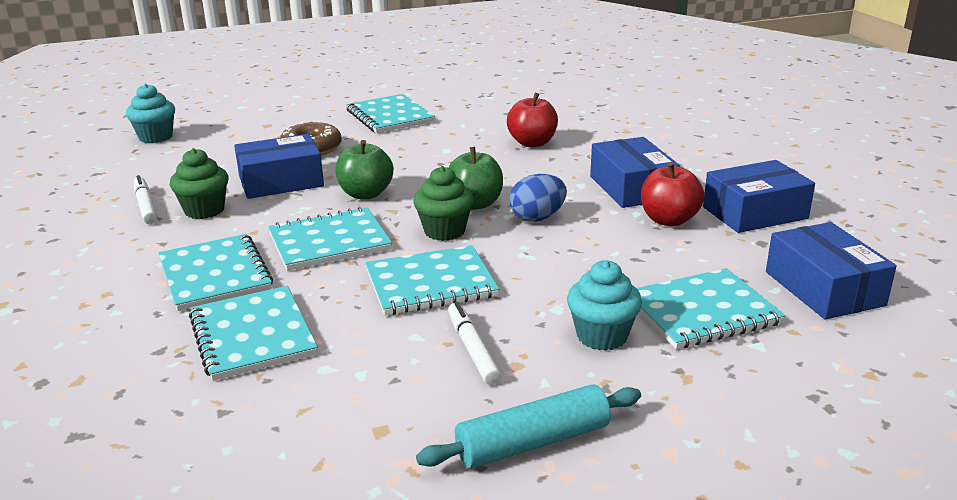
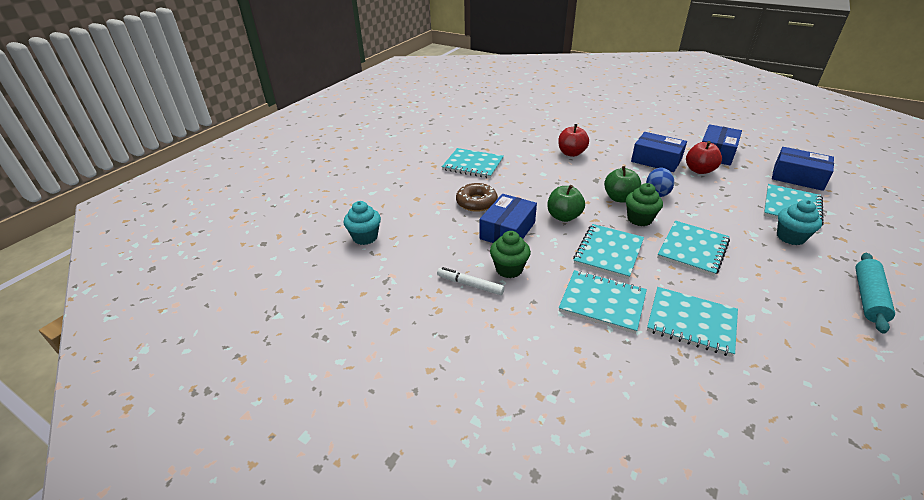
camera: 40 degrees left, 10 degrees up
(473, 349) = (771, 271): white marker -> none

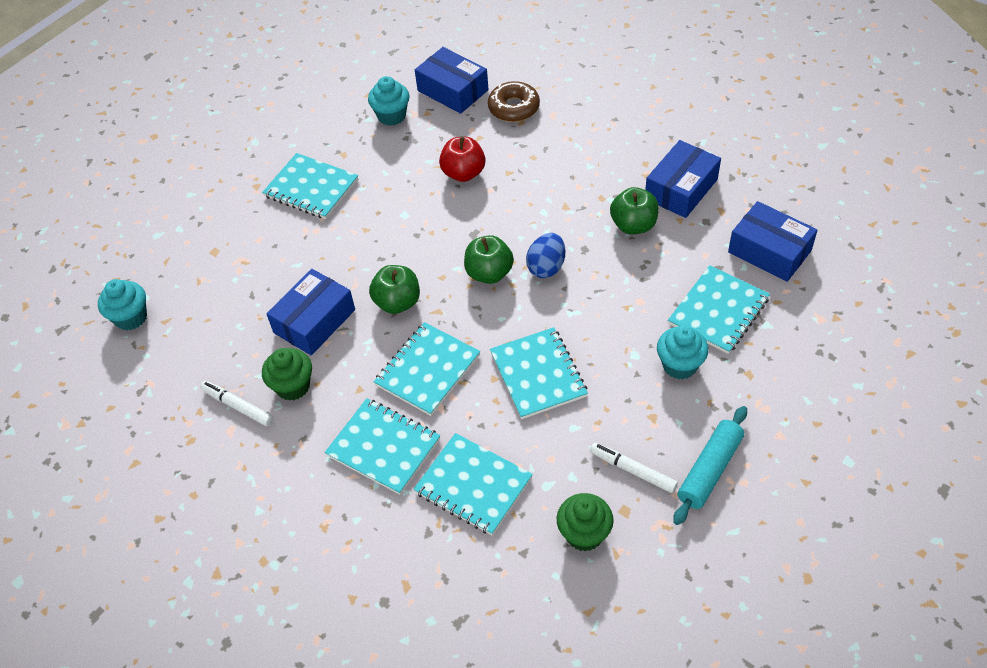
camera: 10 degrees right, 15 degrees up
(476, 202) = (291, 266): brown donut -> brown donut (514, 108)
(510, 132) = (391, 116): none -> turquoise cupcake
(639, 219) = (496, 315): green cupcake -> green cupcake (584, 534)
(656, 160) = (582, 198): blue box -> blue box (453, 90)
(692, 249) = (538, 374): turquoise notebook -> turquoise notebook turned 60 degrees counterclockwise
(699, 170) = (633, 225): red apple -> green apple
(810, 302) = (632, 470): none -> white marker

